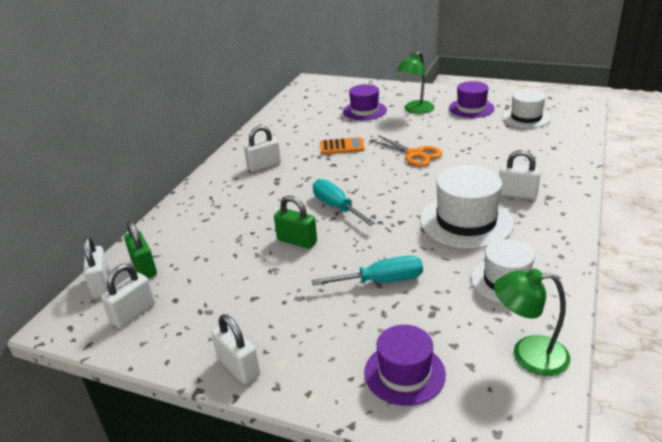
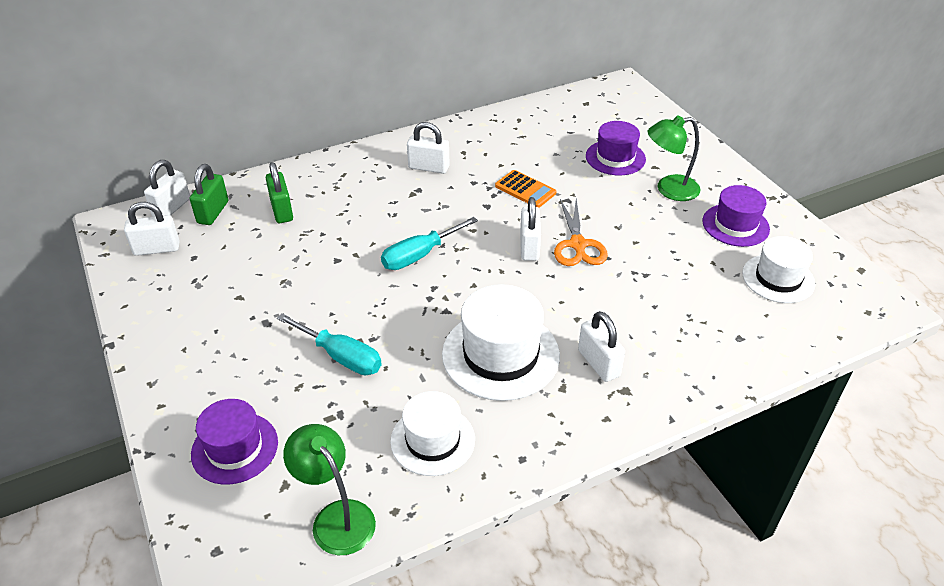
camera: 40 degrees right, 10 degrees up
(238, 367) = (153, 347): white padlock -> white padlock (529, 247)
(297, 241) = (340, 267): green padlock -> green padlock (282, 210)
(336, 207) = (419, 255): turquoise screwdriver -> turquoise screwdriver turned 135 degrees counterclockwise

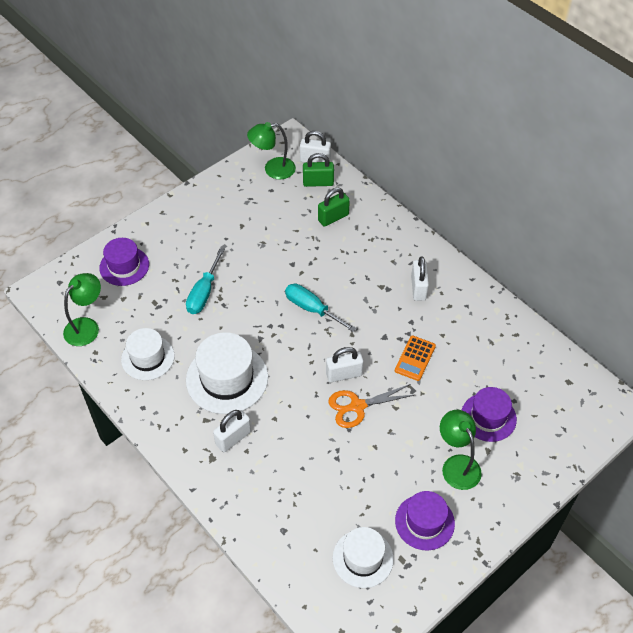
camera: 75 degrees right, 10 degrees up
(157, 249) = (273, 169): white padlock -> green lamp

